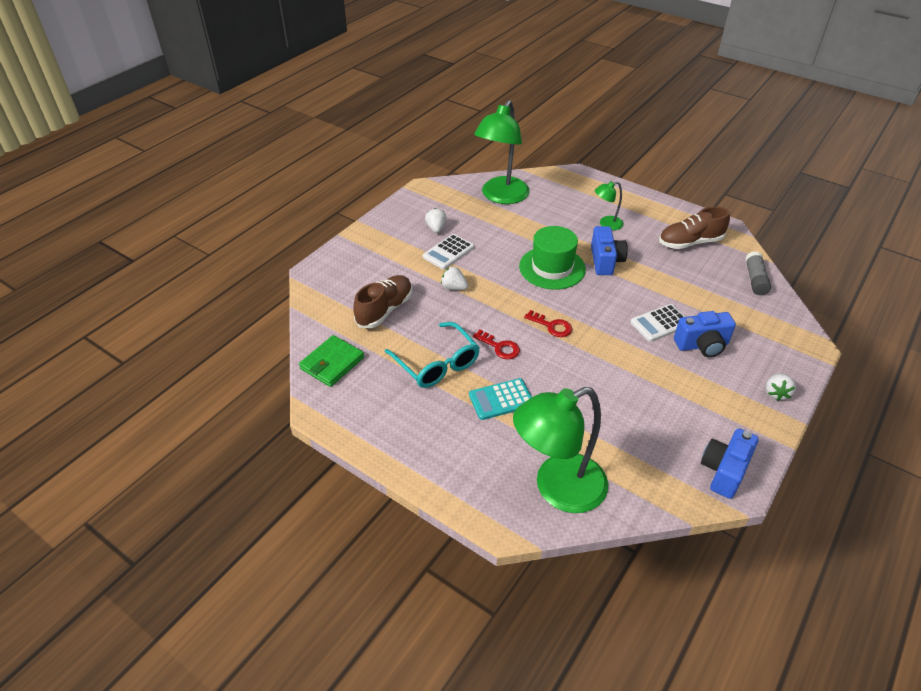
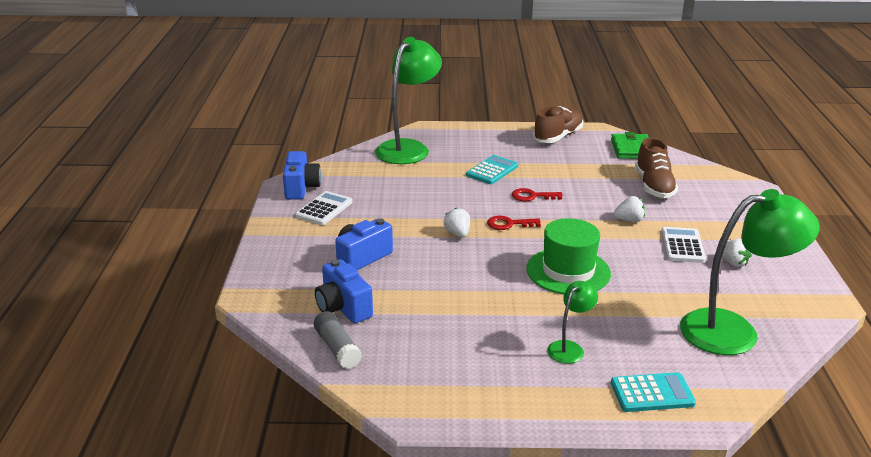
camera: 145 degrees right, 15 degrees down
(437, 364) = (563, 172): turquoise glasses -> none
(501, 196) = (734, 331): green lamp -> green lamp turned 90 degrees clockwise
(587, 190) = (652, 393): none -> turquoise calculator
(605, 261) = (523, 300): blue camera -> blue camera (343, 308)
(660, 323) = (414, 261): white calculator -> white calculator (324, 209)
(690, 242) = (446, 366): brown shoe -> brown shoe (558, 137)
(776, 393) = (276, 245): white strawberry -> white strawberry (457, 234)

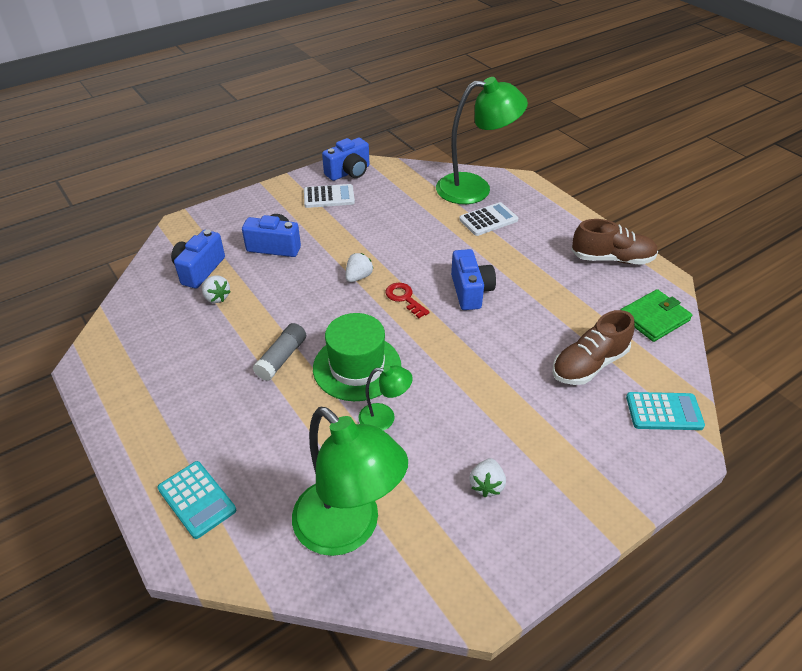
camera: 55 degrees right, 15 degrees up
(337, 348) = (146, 291): grey glue stick -> grey glue stick (282, 358)
(492, 171) = (490, 248): turquoise calculator -> turquoise calculator (664, 412)
(532, 196) = (470, 291): red key -> blue camera
(569, 348) = (232, 416): green lamp -> green lamp (384, 418)
(629, 220) = (494, 372): white strawberry -> white strawberry (216, 297)
(682, 246) = (482, 431): white calculator -> white calculator (488, 220)

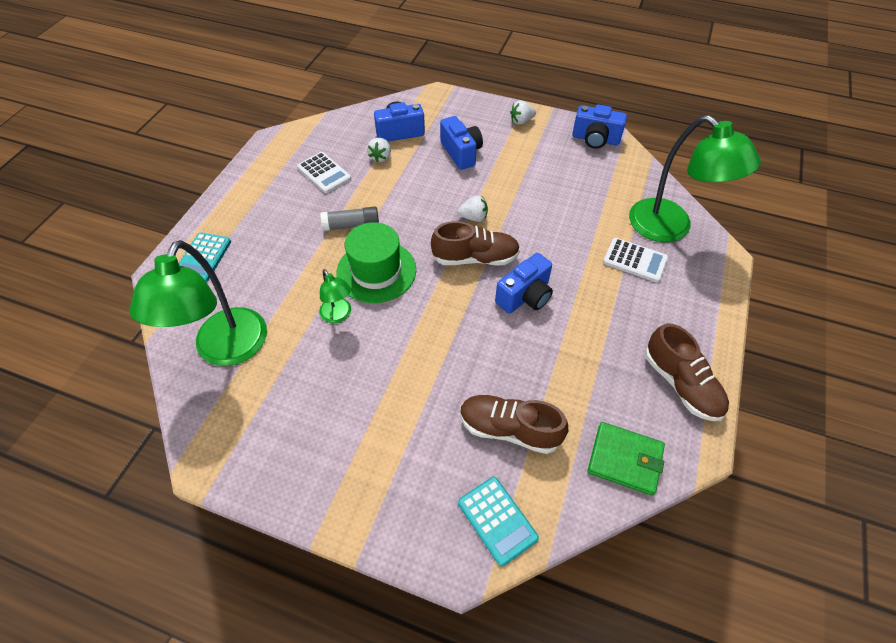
camera: 55 degrees right, 10 degrees up
(329, 197) = (550, 146): white calculator -> white calculator (324, 173)
(404, 298) = (475, 258): red key -> brown shoe
(486, 485) = (317, 415): white strawberry -> white strawberry (521, 121)

